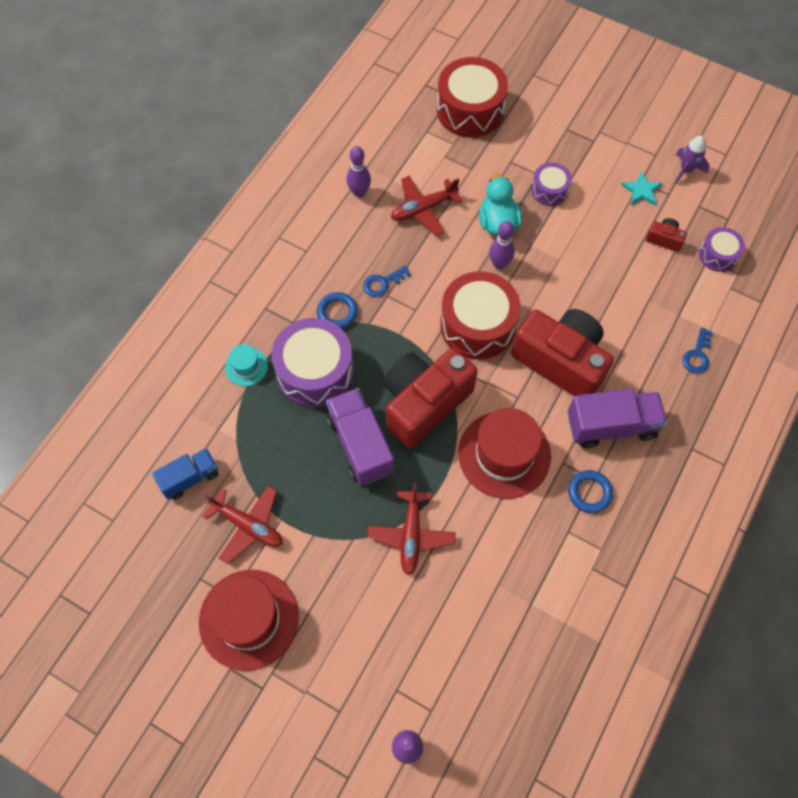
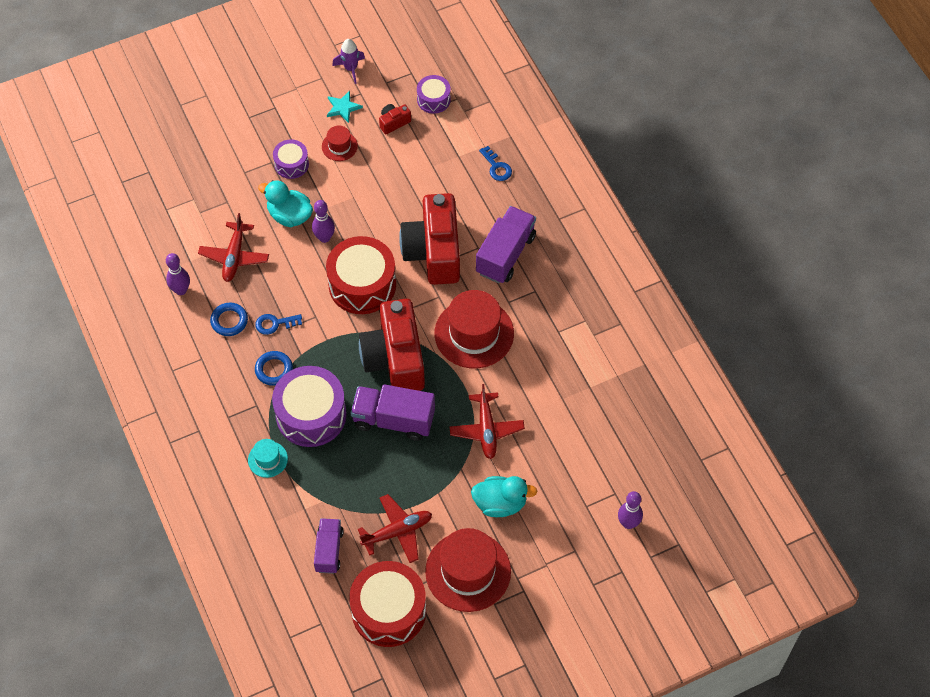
camera: 55 degrees left, 5 degrees down
(190, 478) = (329, 550): blue truck -> purple truck
(341, 601) = (500, 503): none -> turquoise duck
(383, 283) = (275, 324): blue key -> blue key turned 75 degrees clockwise
(411, 535) = (486, 429): red plane -> red plane turned 45 degrees clockwise
(470, 110) = (174, 168): red drum -> red drum (389, 611)
(561, 361) = (434, 251): red camera -> red camera turned 75 degrees counterclockwise
(589, 492) = (542, 300): blue ring -> blue ring (229, 321)
(600, 214) = (339, 146): none -> red hat

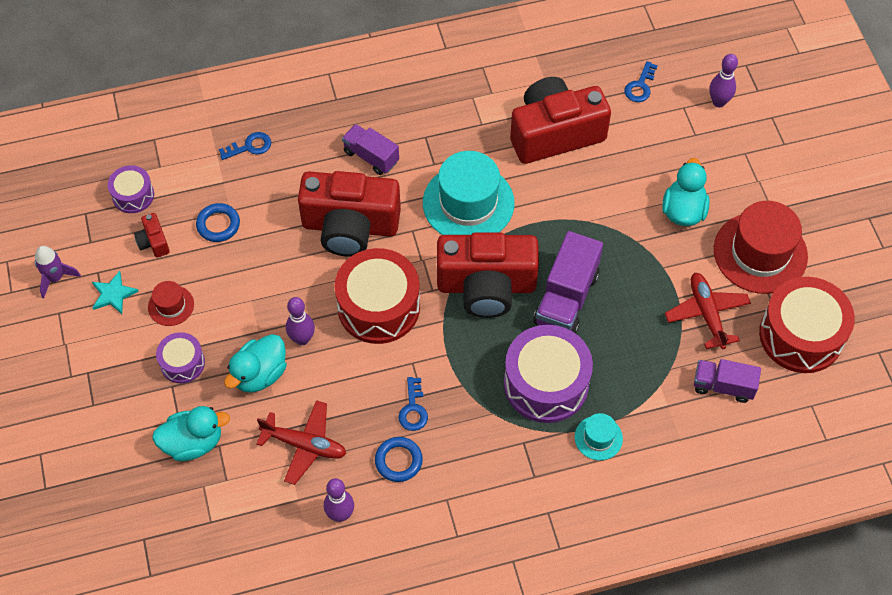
camera: 80 degrees left, 0 degrees up
(227, 185) = (193, 442): none -> turquoise duck
(274, 370) = (478, 417): blue ring -> blue ring (218, 225)
(474, 333) = (468, 203): red hat -> turquoise hat
(486, 429) = (592, 209): red plane -> none
(505, 254) = (371, 156): purple truck -> purple truck, size x0.64
(561, 390) = (555, 133): none -> red camera
(630, 454) = (640, 86): none -> blue key

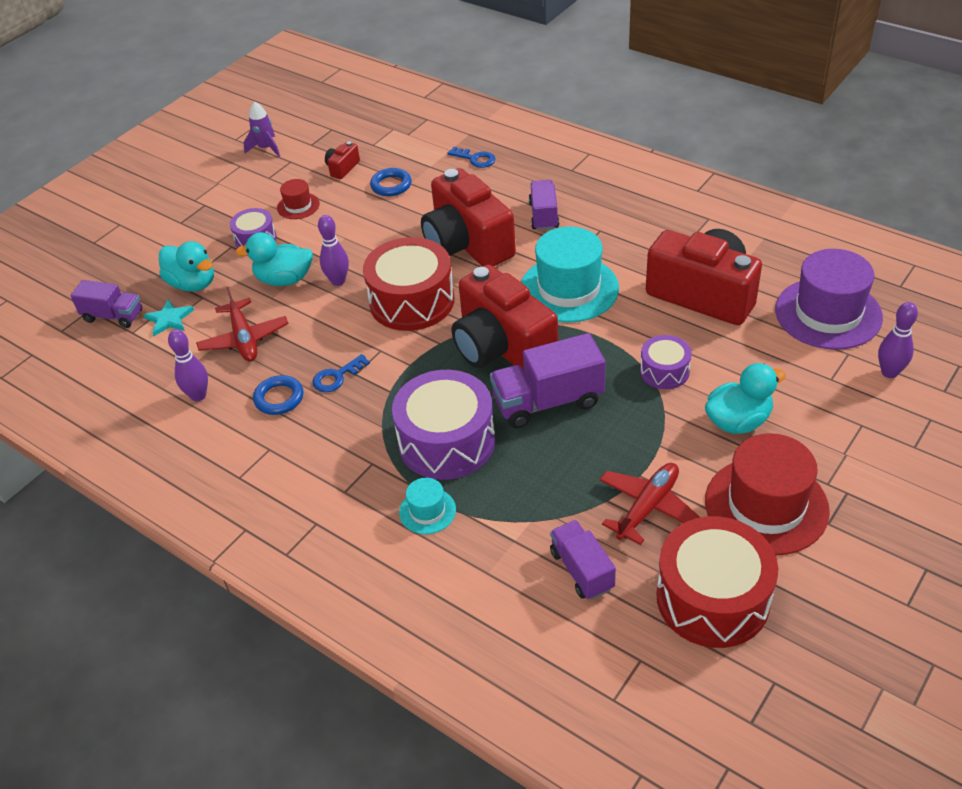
camera: 55 degrees right, 15 degrees down
(113, 294) = (279, 178): turquoise star -> turquoise star (169, 319)
(133, 195) = (370, 138): purple drum -> purple drum (664, 371)
(173, 525) = (113, 316): none -> purple truck
(640, 86) = (828, 313): blue key -> purple hat

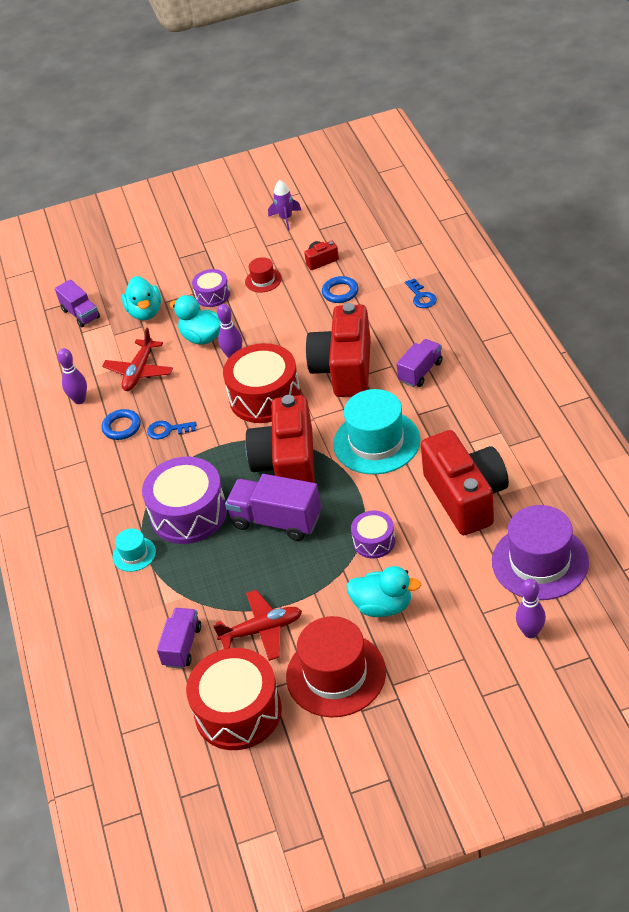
camera: 40 degrees right, 0 degrees up
(169, 319) = (109, 333): turquoise star -> none

